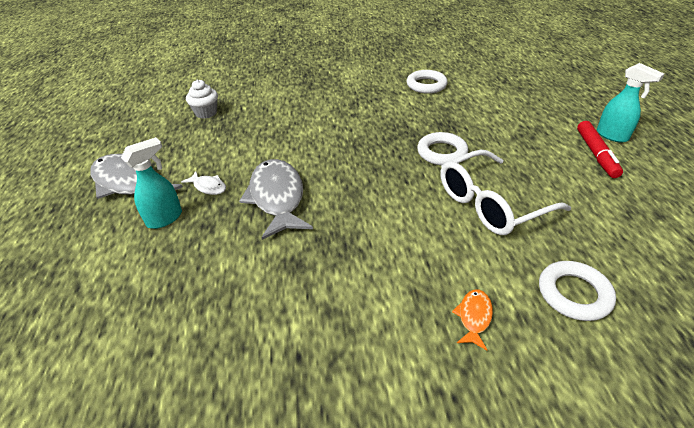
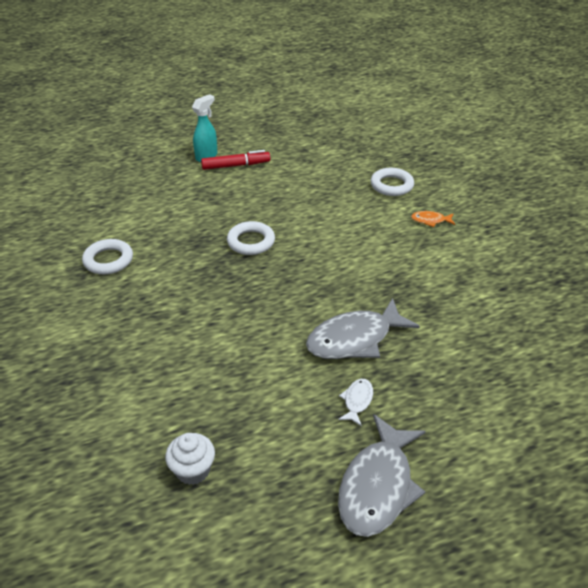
camera: 105 degrees left, 0 degrees up
(165, 218) = (419, 419): turquoise spray bottle -> none
(490, 204) = (317, 215): white glasses -> none

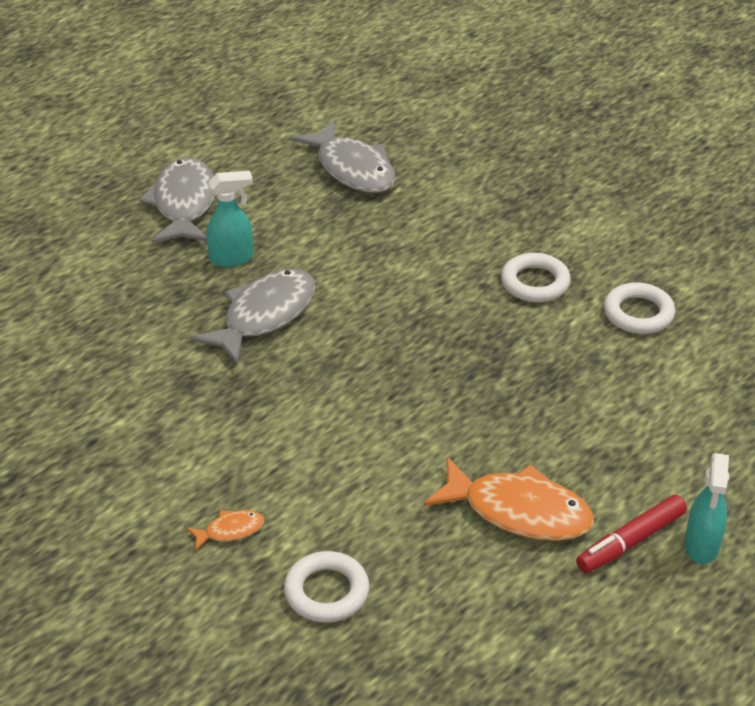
camera: 155 degrees right, 0 degrees up
(193, 470) = (352, 169): white cupcake -> grey fish
(251, 242) = (480, 400): white ring -> white ring (535, 283)
(276, 189) = (518, 511): none -> orange fish
(357, 401) = (232, 258): white fish -> turquoise spray bottle

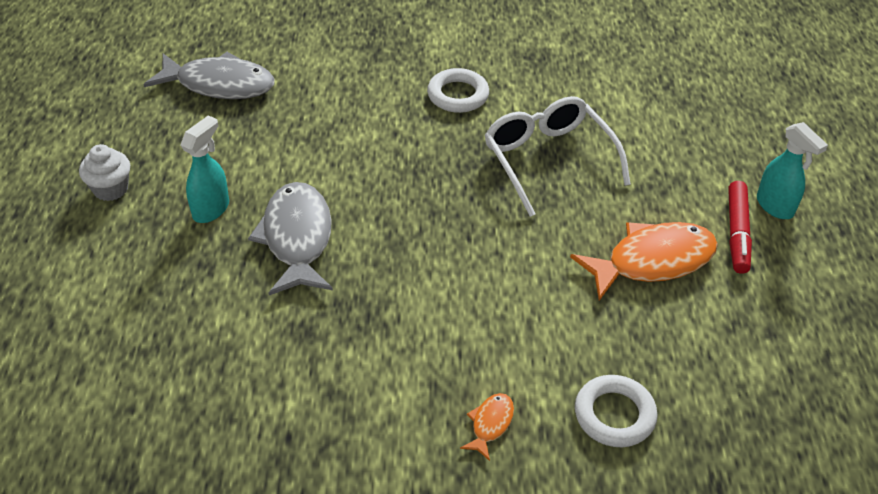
camera: 45 degrees left, 5 degrees up
(184, 204) = (111, 189): grey fish -> white cupcake
(541, 379) = (548, 160): none -> white glasses
(638, 313) = (547, 78): white ring -> none

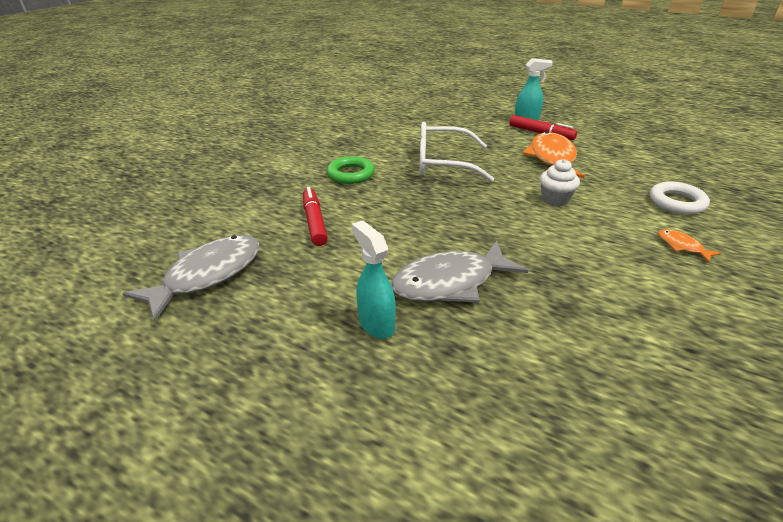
camera: 60 degrees left, 10 degrees down
(111, 189) = (282, 395): white cupcake -> white cupcake (555, 199)
(297, 238) = (450, 282): grey fish -> grey fish turned 45 degrees counterclockwise
(341, 109) = (314, 221): none -> red marker
(458, 95) = (351, 174): white ring -> green ring

